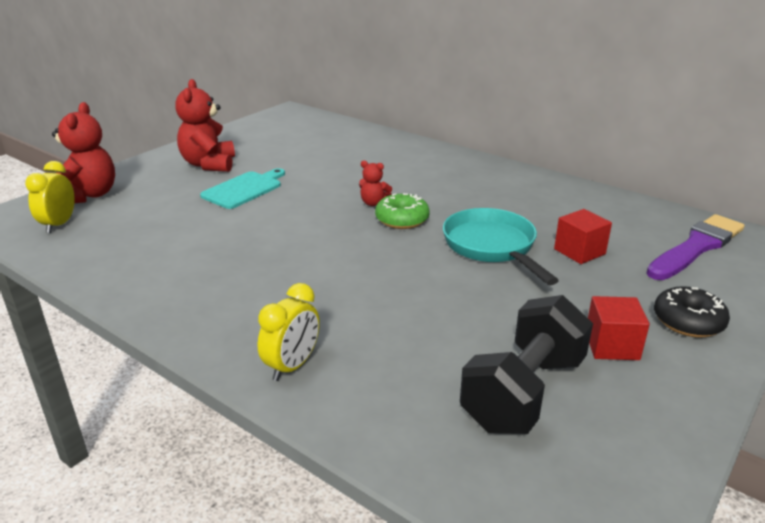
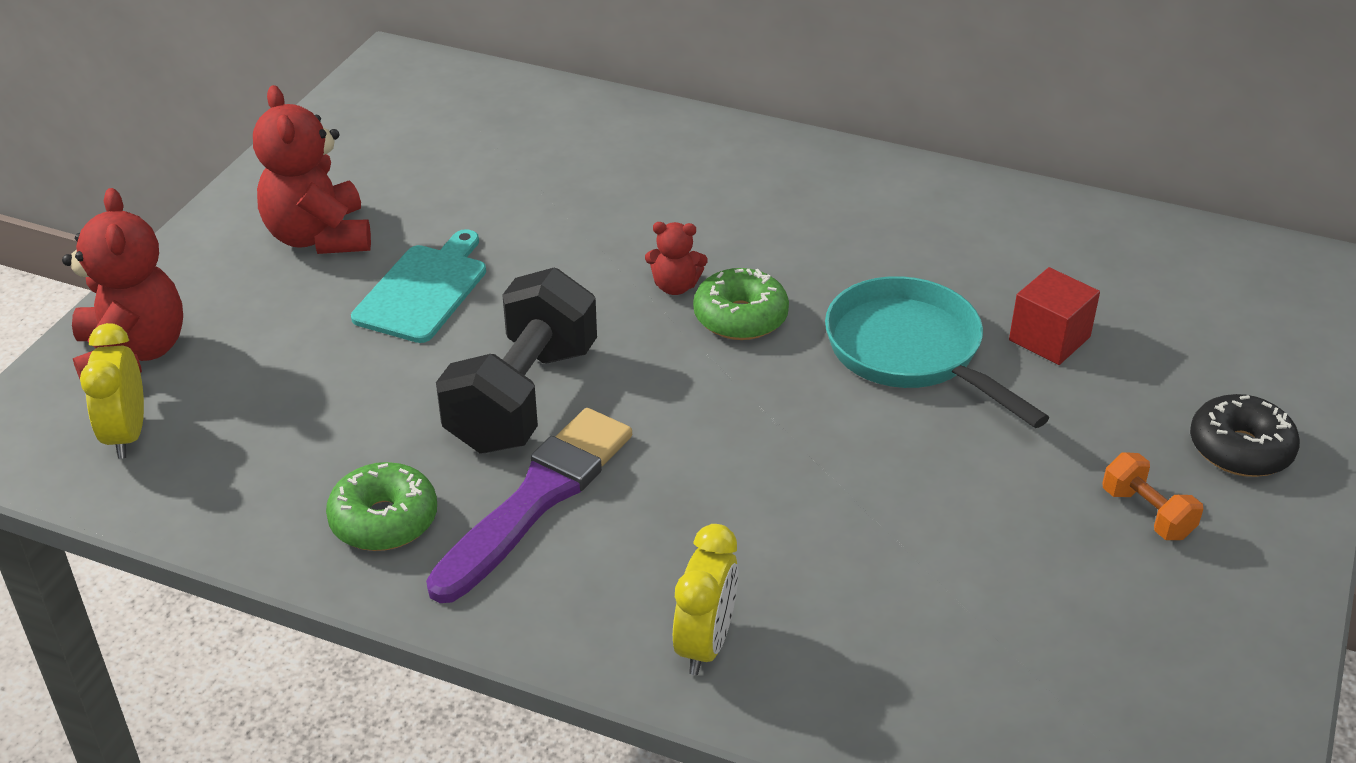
camera: 15 degrees left, 10 degrees up
(154, 277) = (384, 520): none -> green donut
(523, 392) = (1051, 619): black dumbbell -> black dumbbell (522, 397)
(611, 345) = (1147, 513): red cube -> orange dumbbell
(696, 247) = (1220, 298): purple brush -> purple brush (536, 499)

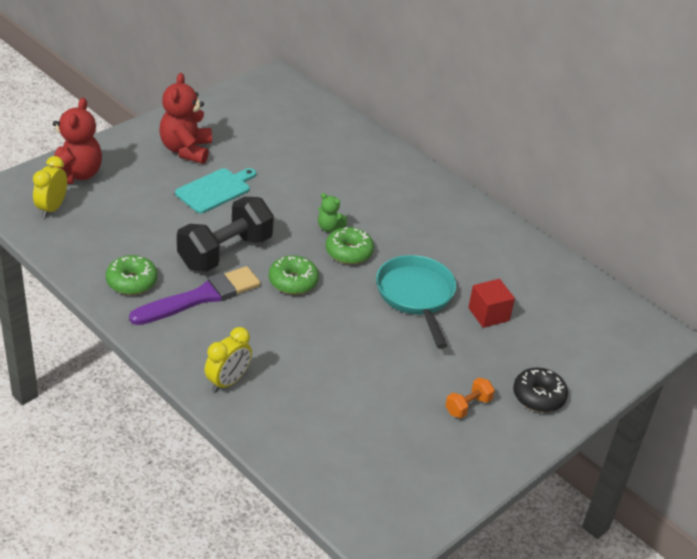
camera: 20 degrees right, 0 degrees up
(675, 286) = (329, 228): red teddy bear -> green teddy bear
(683, 406) = (293, 281): none -> green donut
(1147, 513) = (468, 406): orange dumbbell -> orange dumbbell turned 60 degrees clockwise

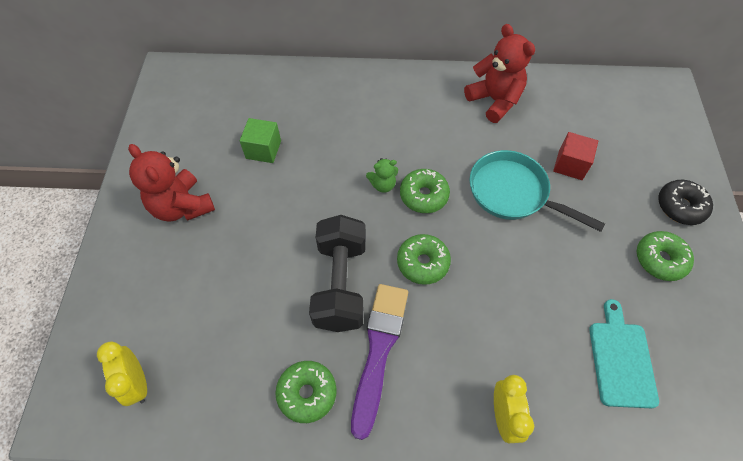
camera: 40 degrees left, 20 degrees up
(75, 175) = (114, 323): red teddy bear -> red teddy bear (494, 100)
(215, 190) = (255, 226): turquoise cutting board -> turquoise cutting board (621, 359)
(278, 157) = (263, 149): none -> green cube
(468, 406) = (660, 260): orange dumbbell -> green donut

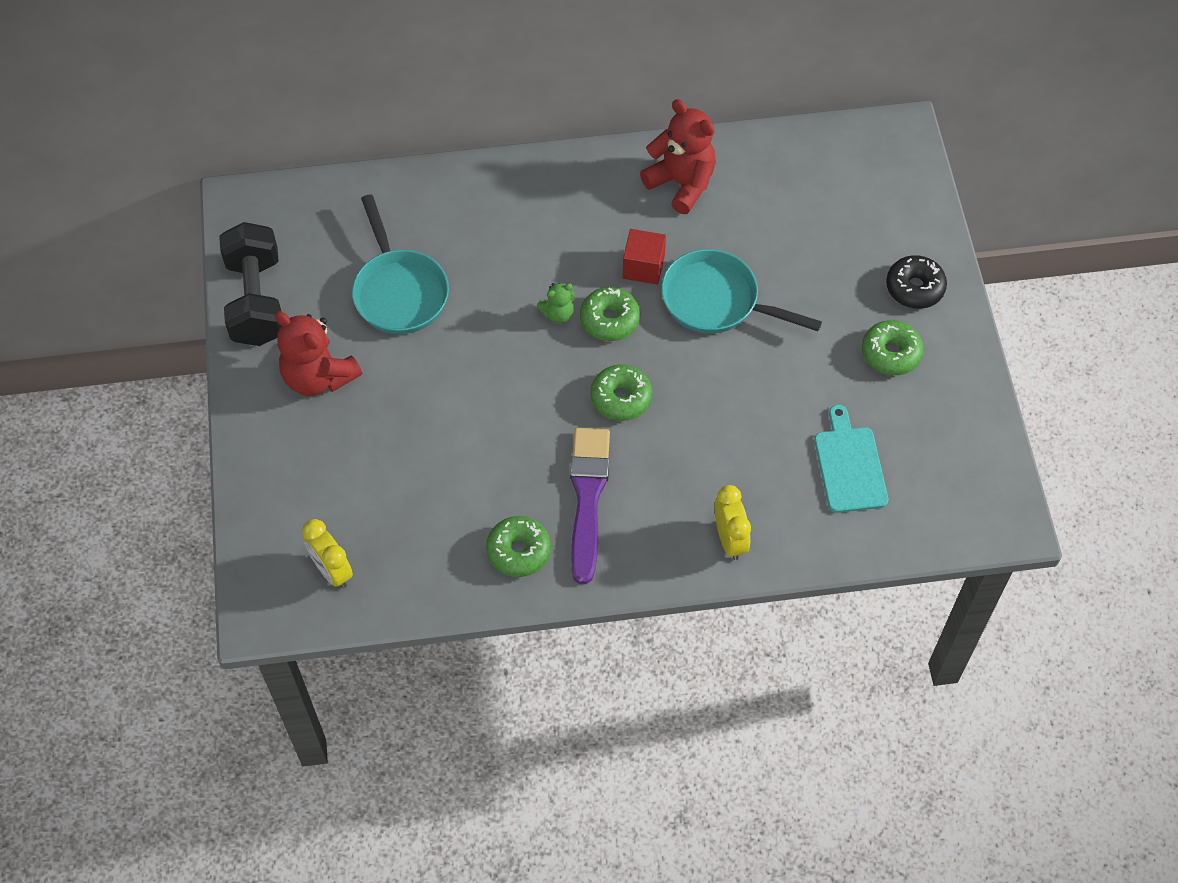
camera: 10 degrees left, 0 degrees up
(263, 149) = (399, 291): green cube -> turquoise pan
(340, 284) = (531, 435): black dumbbell -> black dumbbell (256, 301)
(570, 165) = (783, 255): red cube -> red cube (643, 267)

